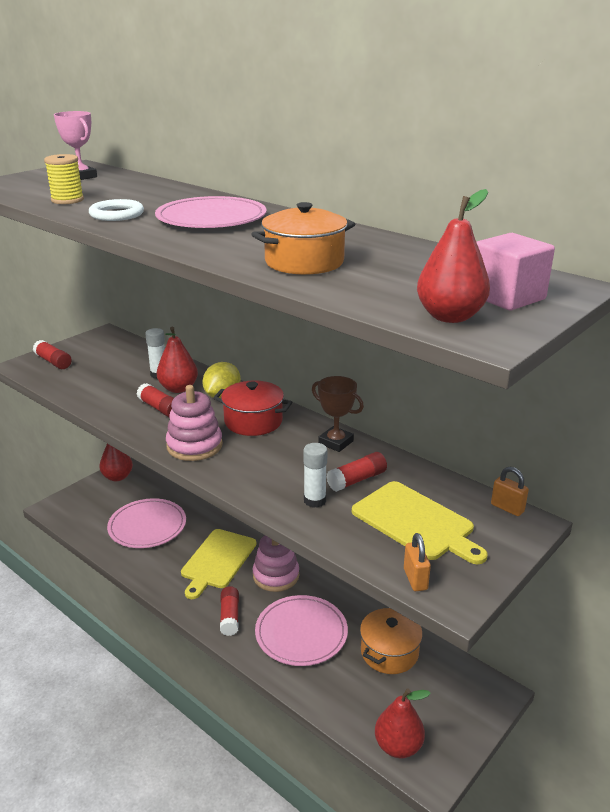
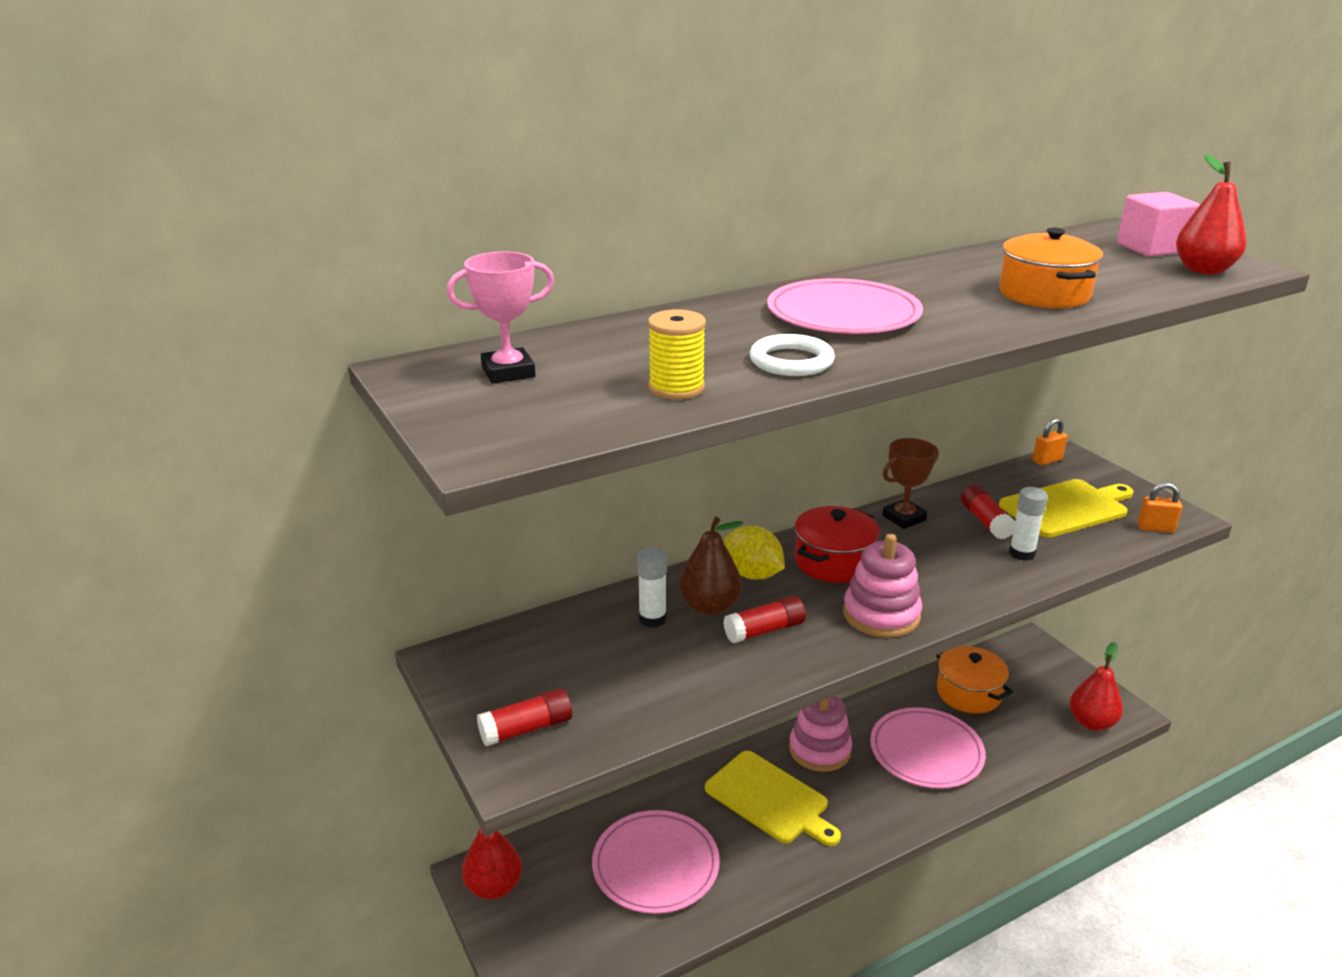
camera: 70 degrees left, 0 degrees up
(178, 388) = (709, 607): red pear -> brown pear
(229, 616) = (883, 808): red glue stick -> none

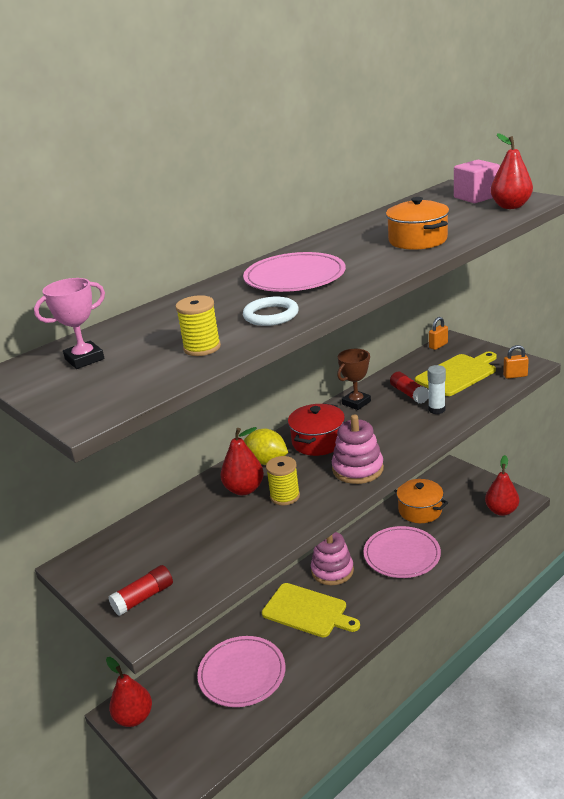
camera: 10 degrees left, 0 degrees up
(652, 619) = (208, 506): white glue stick -> none
(709, 607) = (244, 489): brown pear -> red pear
(764, 630) = (285, 496): red glue stick -> yellow spool

